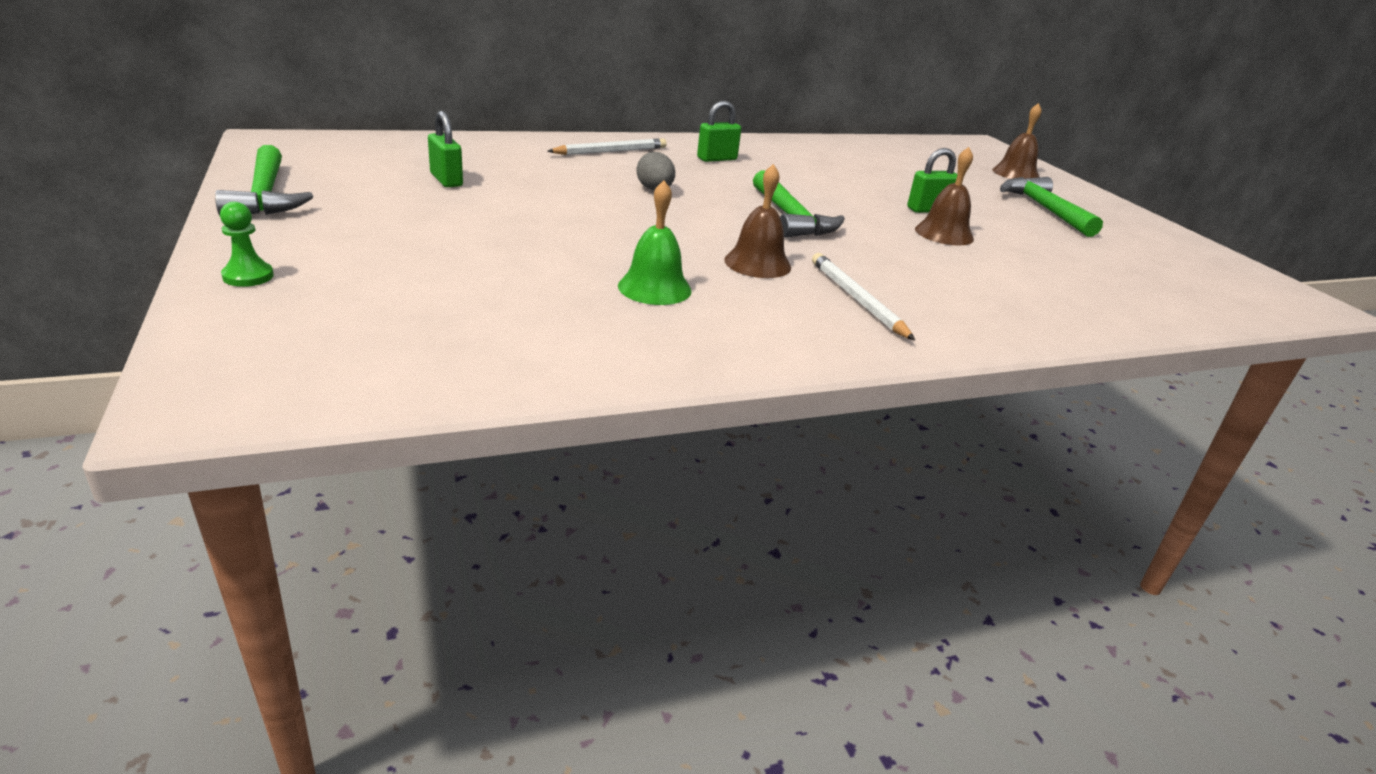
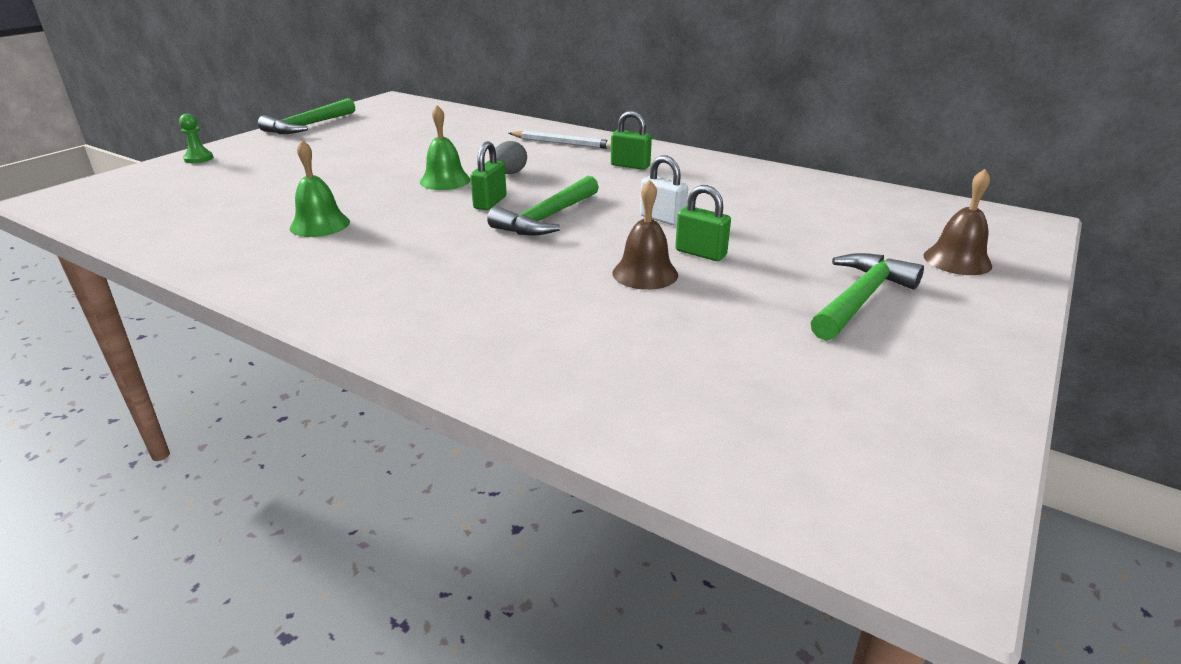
camera: 55 degrees right, 0 degrees up
(446, 180) = (407, 137): green padlock -> green padlock (490, 202)
(625, 212) = (445, 181): none -> green bell
(757, 263) = (420, 235): brown bell -> none
(849, 194) = (662, 219): none -> white padlock
(857, 299) = (405, 281): white pencil -> none

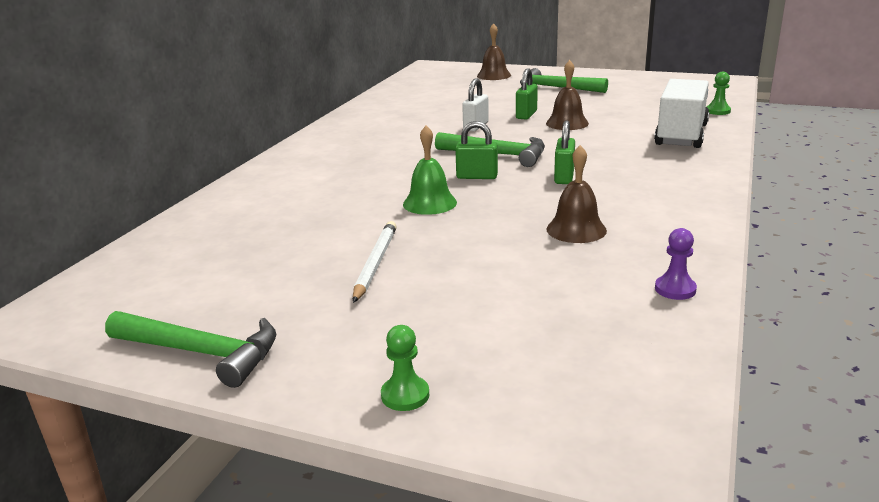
camera: 100 degrees left, 5 degrees down
(171, 240) = (675, 289): none -> purple pawn
(320, 225) = (576, 229): green bell -> brown bell
(509, 173) = (397, 181): grey egg -> none
(529, 348) = (681, 135): none -> white truck
(562, 143) = (293, 174): white pencil -> white pencil (375, 263)
(630, 166) = (360, 144): green padlock -> green padlock (564, 177)
(644, 431) = (718, 111): none -> green pawn

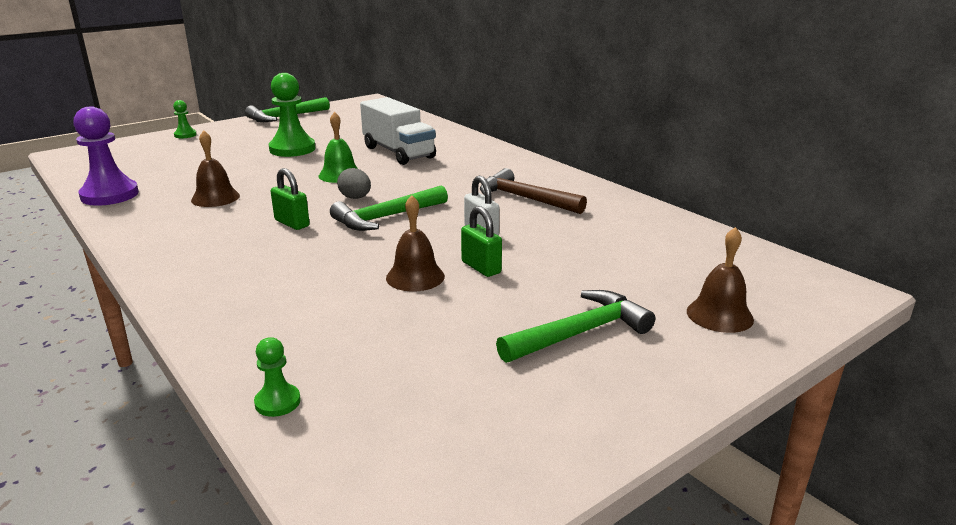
camera: 120 degrees right, 0 degrees up
(375, 263) = (292, 149): white pencil -> green pawn
(392, 131) = (525, 198): none -> brown hammer
(477, 177) = (355, 198): green padlock -> grey egg
(675, 289) = (110, 195): purple pawn -> purple pawn, size x2.02
(681, 135) = (263, 320): white truck -> white truck (398, 152)

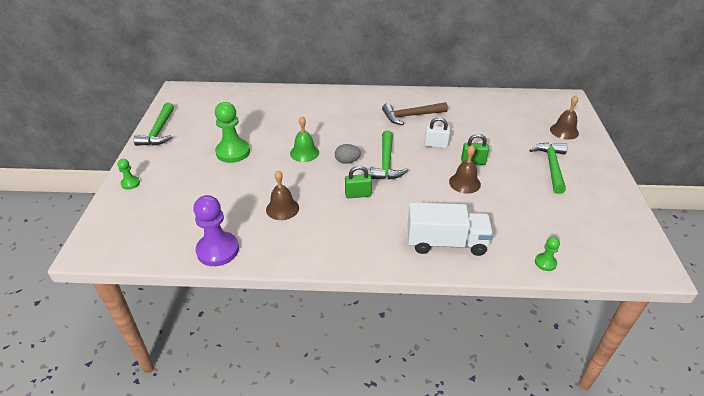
camera: 50 degrees left, 15 degrees up
(398, 152) = (295, 120): white truck -> white truck (446, 243)

